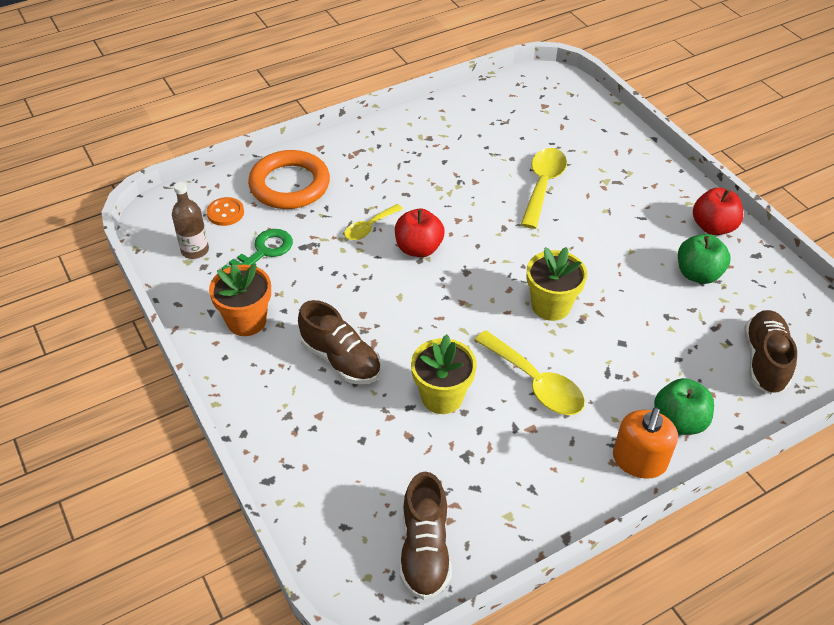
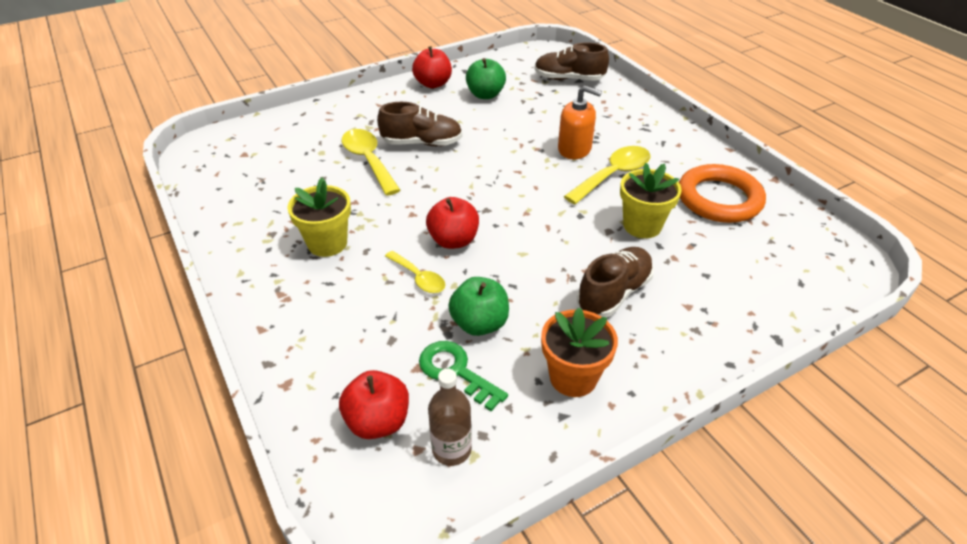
camera: 90 degrees left, 5 degrees down
(225, 213) = (378, 421): orange button -> red apple
(290, 185) = (331, 355): orange ring -> orange ring (719, 199)
(424, 549) = (798, 236): brown shoe -> brown shoe (422, 143)
(543, 185) = (368, 160): yellow spoon -> yellow spoon turned 45 degrees clockwise
(551, 306) = (526, 163): yellow flower pot -> yellow flower pot (327, 243)
(639, 460) = (672, 133): orange soap dispenser -> orange soap dispenser (574, 149)
(679, 421) = (632, 115): green apple -> green apple (479, 324)

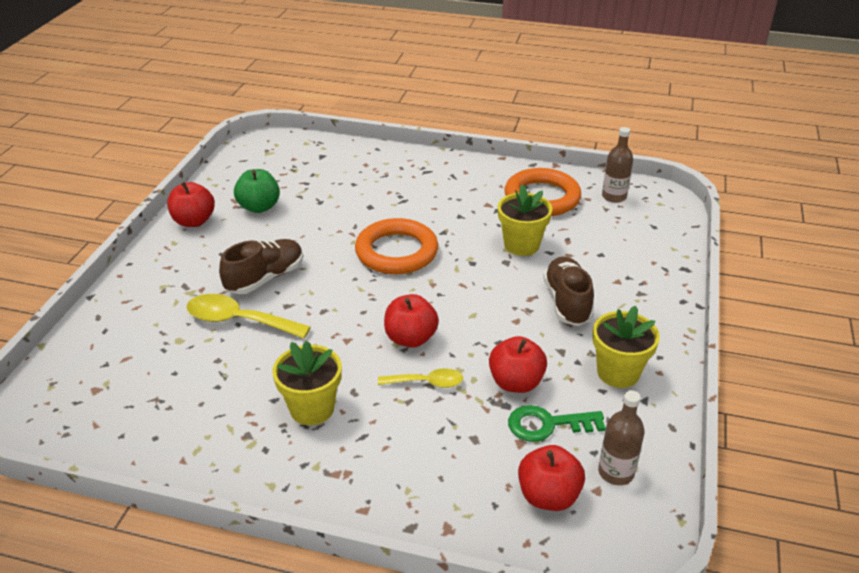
camera: 45 degrees left, 5 degrees down
(479, 324) = (516, 382): green apple -> red apple
(534, 175) = (396, 252): none -> orange ring
(569, 79) = (312, 159): brown shoe -> none
(573, 377) = (618, 372): orange flower pot -> yellow flower pot
(574, 149) = (398, 214): orange soap dispenser -> none
(613, 175) = (453, 219): yellow spoon -> none
(796, 235) = (614, 197): none -> brown bottle

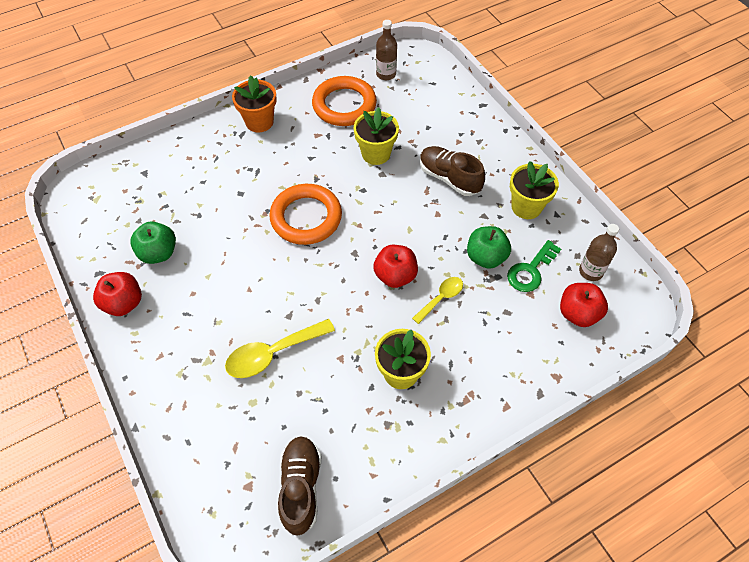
camera: 45 degrees left, 20 degrees up
(265, 278) = (245, 307): brown shoe -> brown shoe (301, 487)
(452, 171) = (259, 122): none -> orange flower pot
(516, 382) = (485, 257): red apple -> green apple

